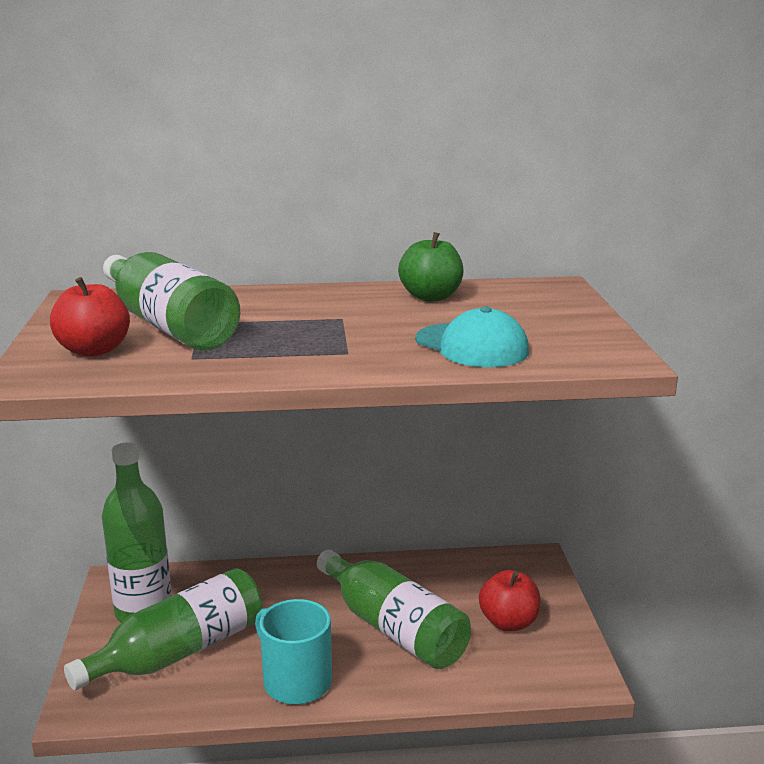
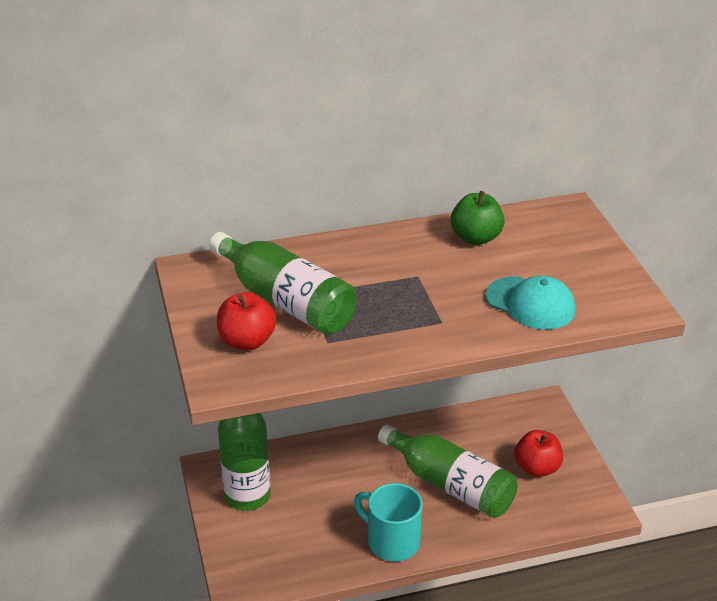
camera: 10 degrees left, 15 degrees up
(179, 652) = (292, 528): green bottle -> none

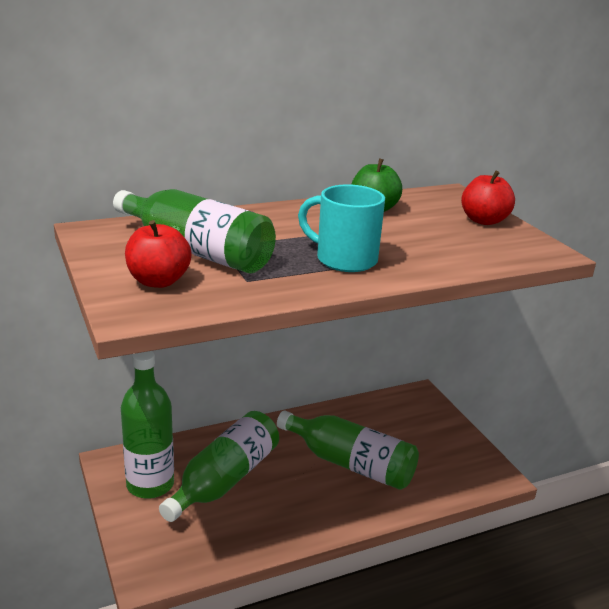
camera: 10 degrees left, 10 degrees down
(320, 495) = (224, 480): none -> green bottle
(391, 541) = (302, 519): turquoise mug -> turquoise mug (344, 259)
(530, 303) = (444, 250): turquoise cap -> none
(537, 468) = (427, 445): red apple -> red apple (484, 220)

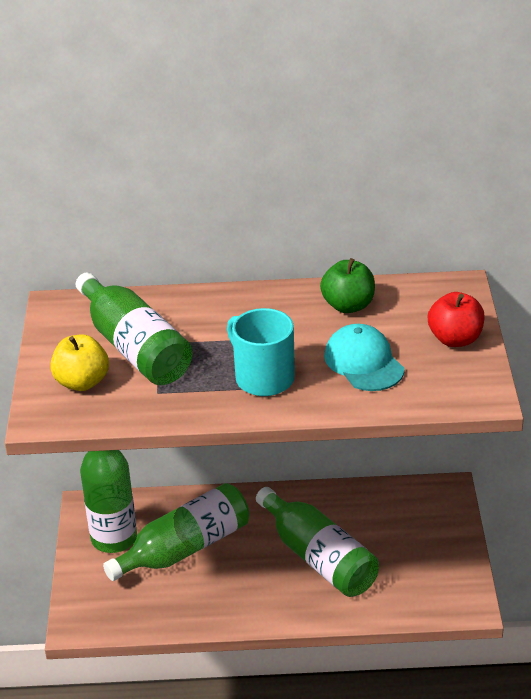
camera: 25 degrees right, 10 degrees up
(158, 281) = (82, 382): red apple -> yellow apple
(425, 241) = (364, 362): none -> turquoise cap

